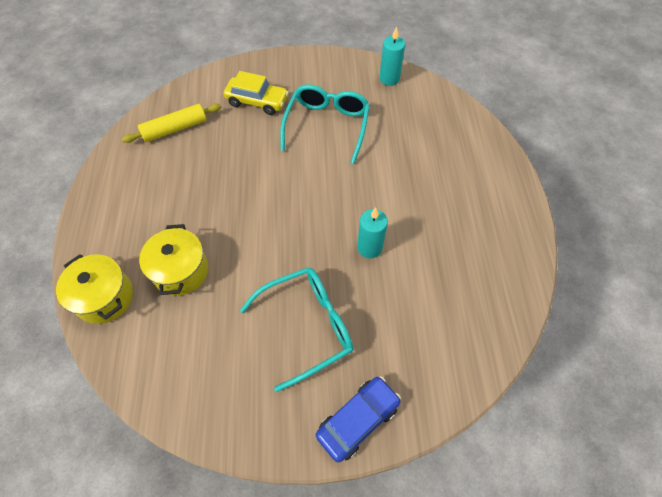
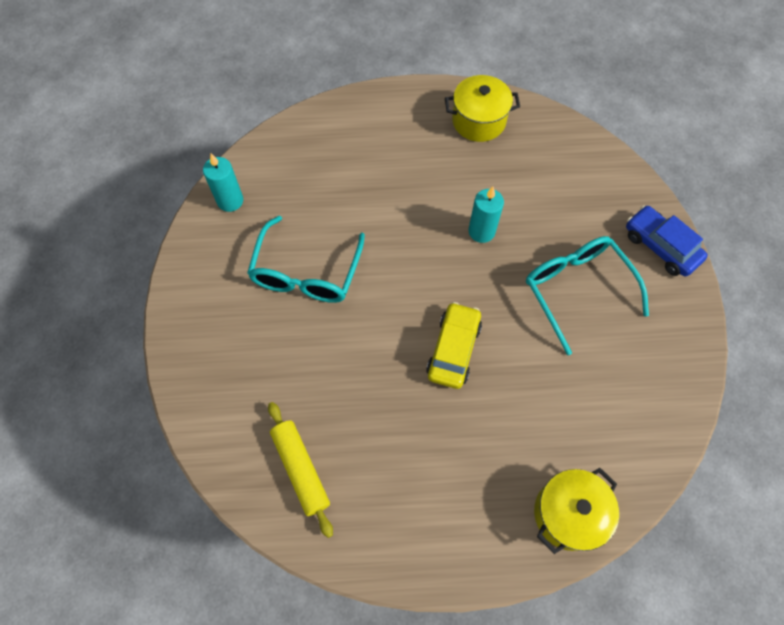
camera: 90 degrees left, 5 degrees up
(181, 271) = (525, 427): yellow pot -> yellow pot (478, 121)
(257, 101) = (256, 360): yellow car -> yellow car (453, 349)
(327, 125) = (306, 272): turquoise glasses -> turquoise glasses turned 90 degrees counterclockwise

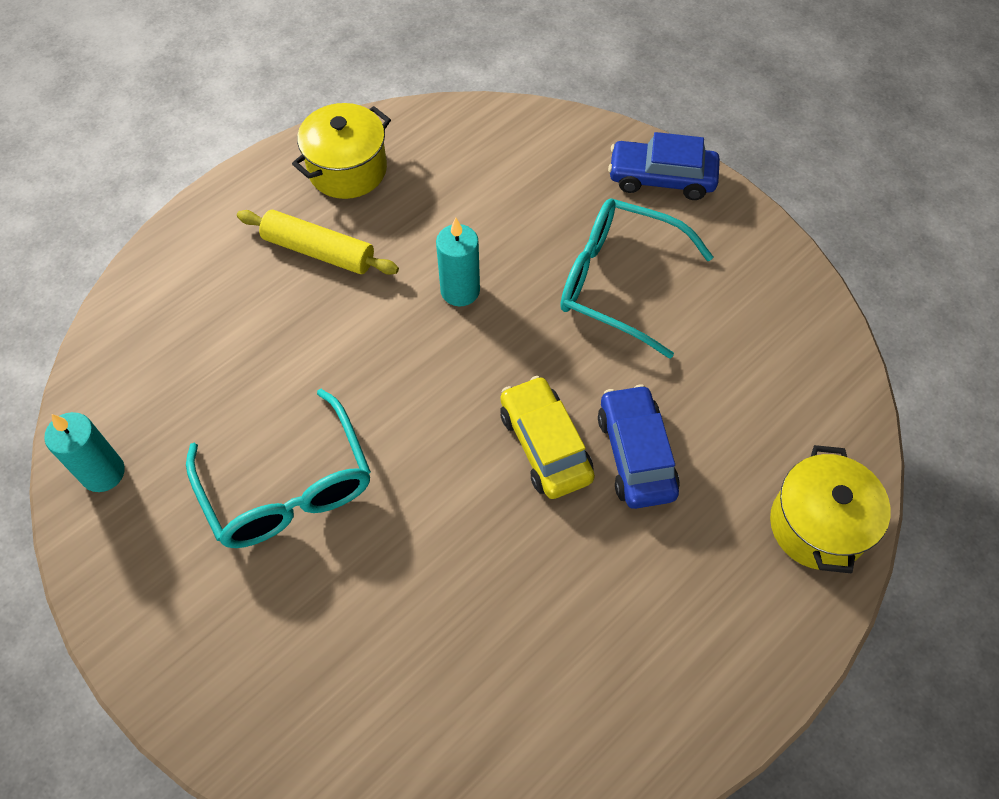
camera: 40 degrees left, 5 degrees down
(301, 469) = (491, 727): yellow rolling pin -> yellow rolling pin (319, 251)
(499, 393) = (636, 454): none -> blue car

